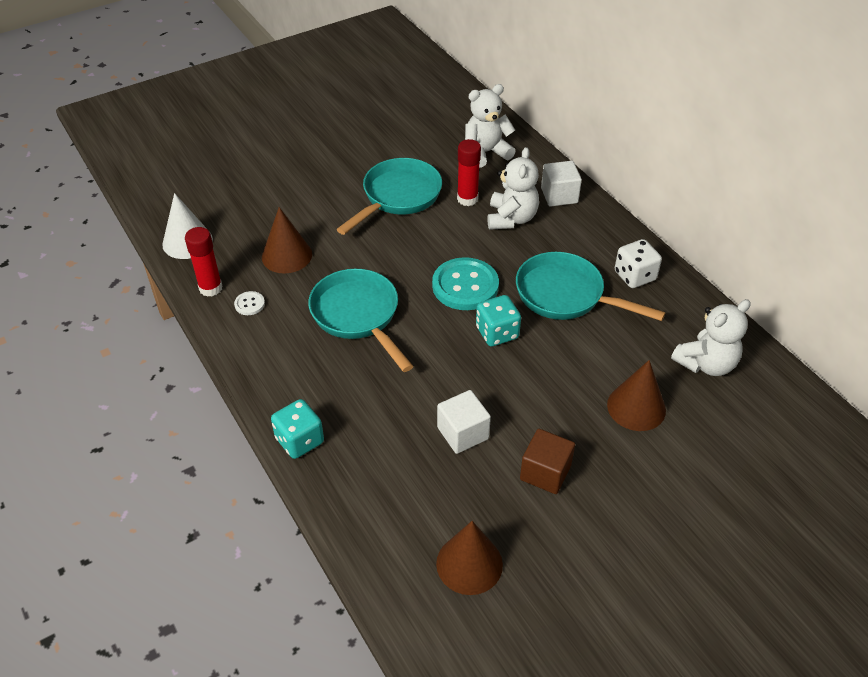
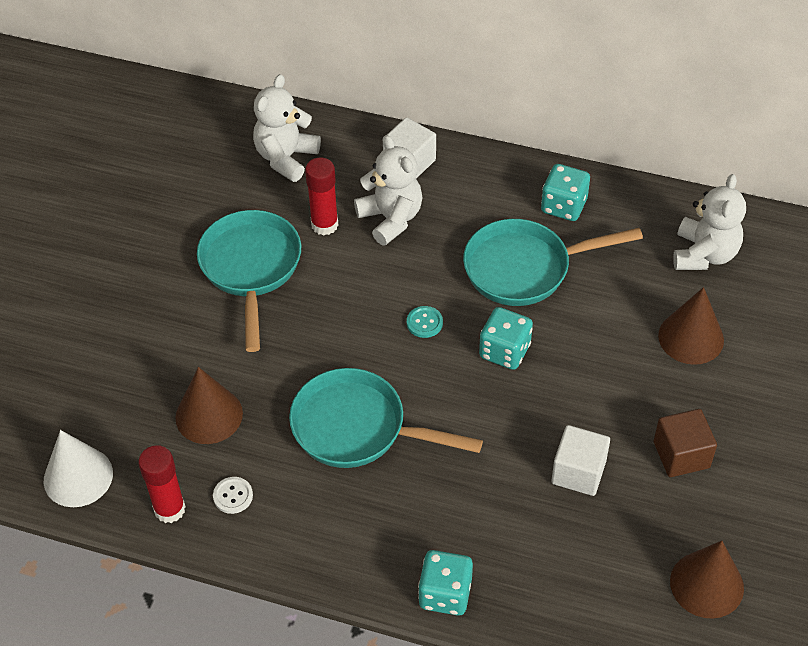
camera: 40 degrees left, 5 degrees up
(465, 286) = (424, 323): turquoise button -> turquoise button, size x0.44
(634, 276) = (563, 206): white dice -> turquoise dice

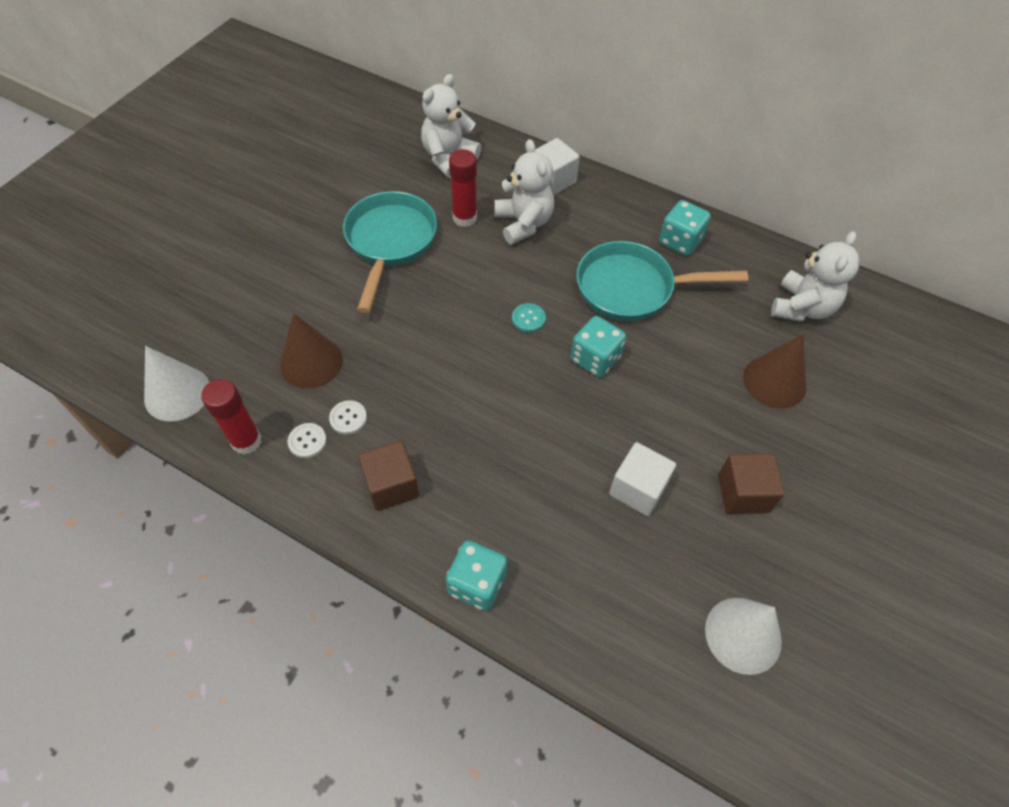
camera: 10 degrees right, 5 degrees up
(267, 464) = (348, 418): none -> white button
(333, 521) = (391, 485): none -> brown cube
(357, 428) = (440, 402): turquoise pan -> none
(706, 584) = (743, 635): brown cone -> white cone

